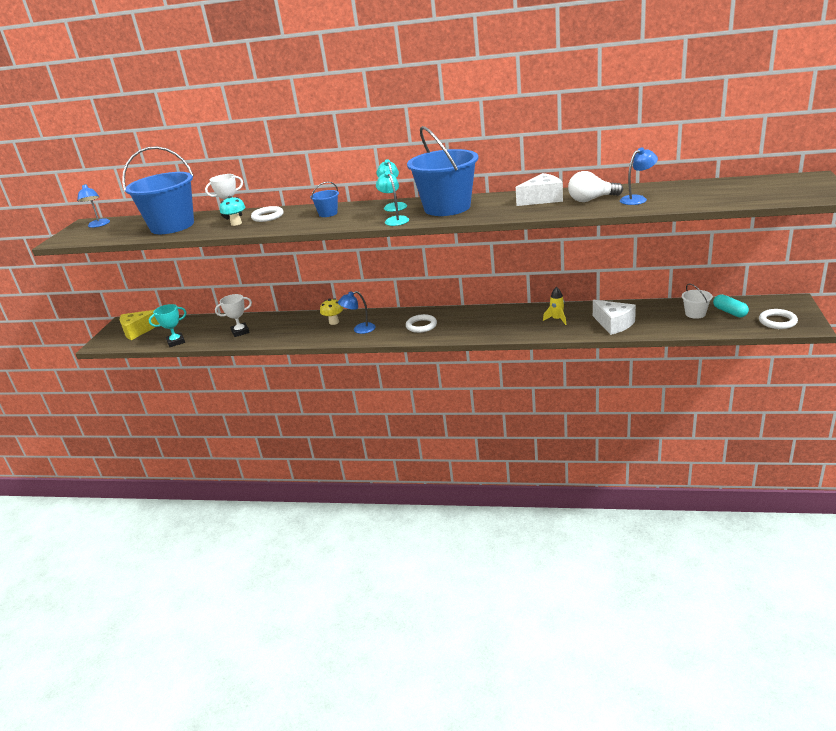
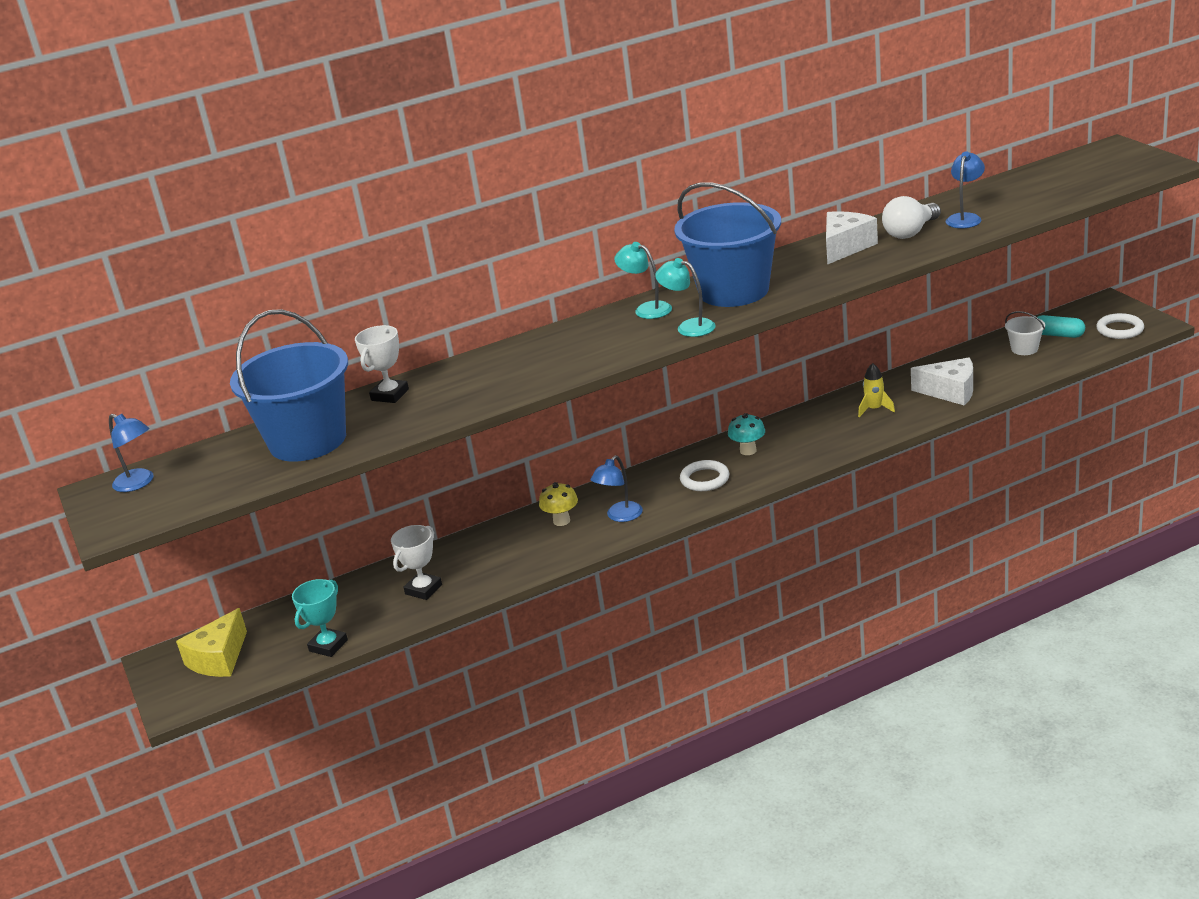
camera: 35 degrees left, 0 degrees up
(236, 223) = (426, 403): turquoise mushroom -> turquoise mushroom (748, 451)
(267, 216) = (463, 378): white ring -> none
(328, 213) = (561, 347): blue bucket -> none

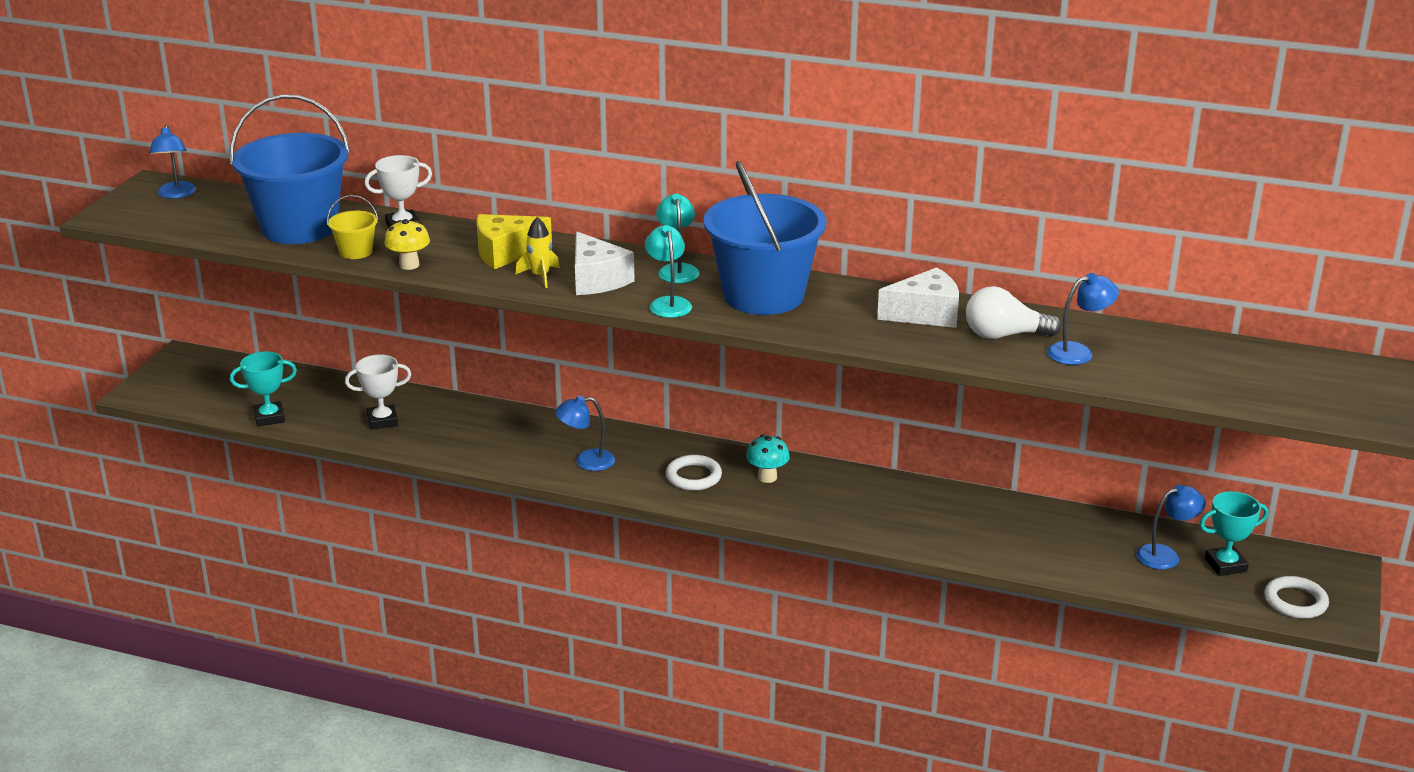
camera: 40 degrees right, 0 degrees up
(219, 658) = (208, 380): yellow cheese -> yellow cheese (506, 253)
(395, 427) = (356, 251): none -> yellow bucket
(561, 521) = (547, 436): yellow mushroom -> yellow mushroom (409, 265)
(874, 409) = (927, 515): yellow rocket -> yellow rocket (540, 276)
(950, 392) = (1019, 545): white cheese -> white cheese (597, 280)
(1024, 349) = (1165, 555): white bucket -> blue lamp
(1058, 335) = (1225, 565): turquoise capsule -> turquoise trophy

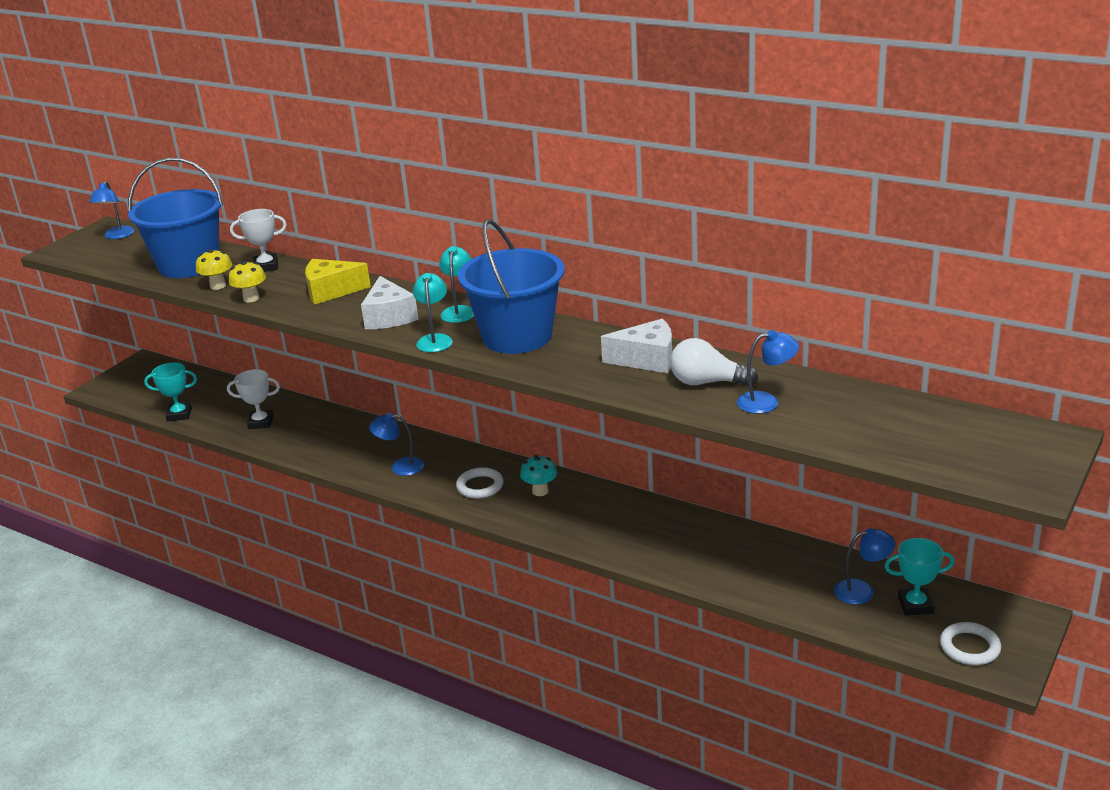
camera: 15 degrees right, 0 degrees up
(356, 251) = (218, 286): yellow bucket -> yellow mushroom
(540, 276) = (346, 312): yellow rocket -> none

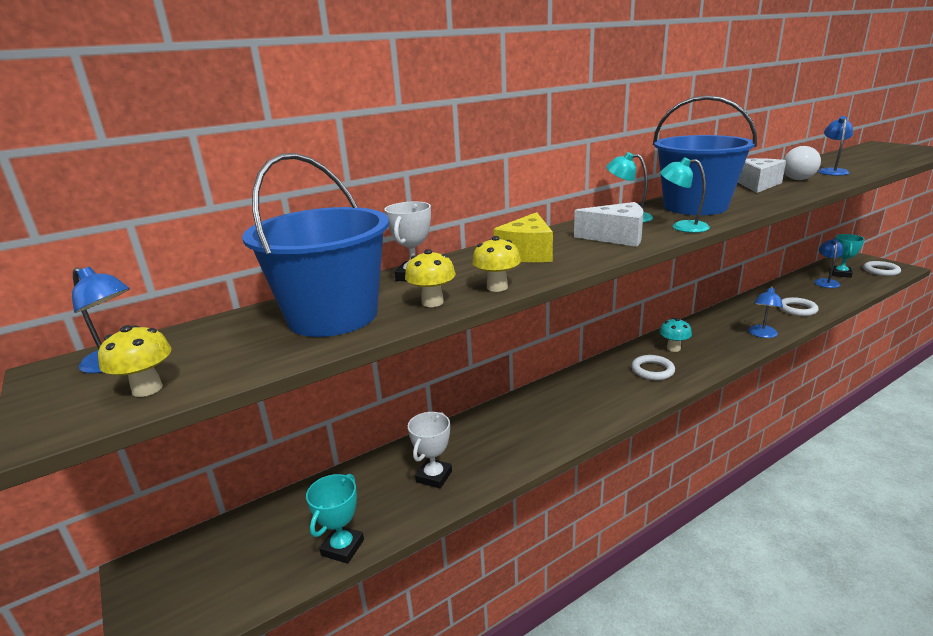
camera: 65 degrees left, 5 degrees down
(91, 255) = (147, 389): none -> yellow mushroom
(400, 467) = (596, 402): blue lamp -> blue lamp (762, 334)
(723, 569) = (797, 309): none -> white ring

